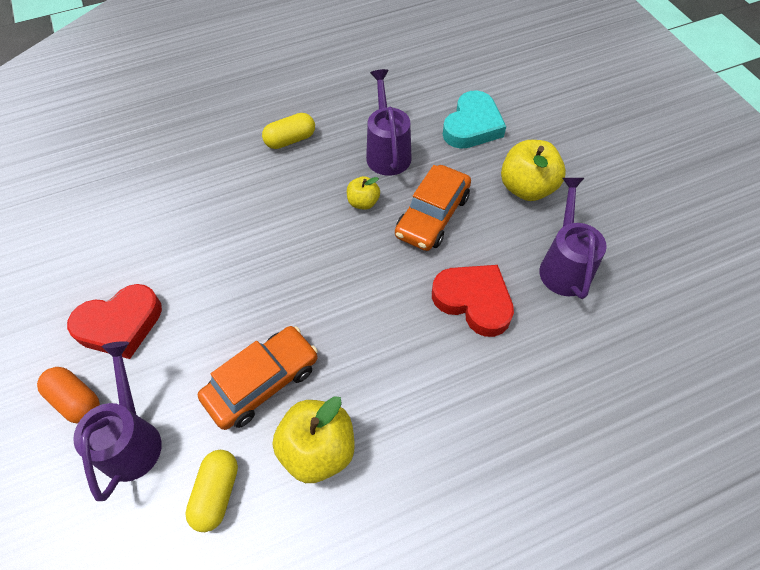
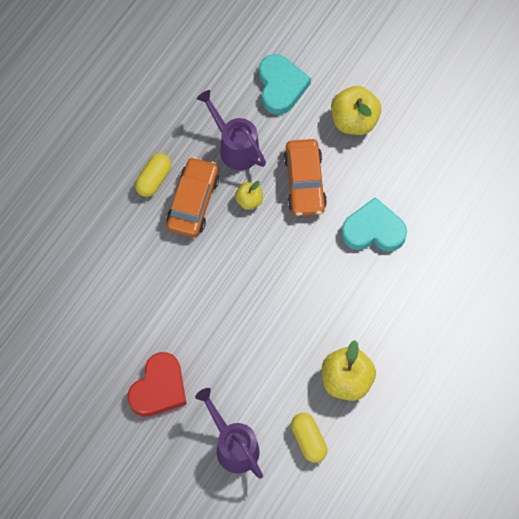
camera: 35 degrees left, 10 degrees up
(76, 400) = (177, 448): orange capsule -> none
(262, 382) = (282, 364): orange car -> orange car (193, 202)
(474, 301) = (373, 230): red heart -> turquoise heart
(564, 266) = (414, 169): purple watering can -> none

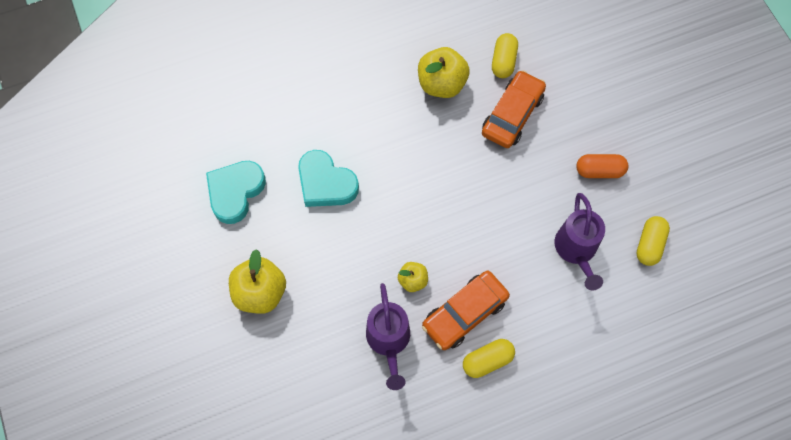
camera: 145 degrees left, 0 degrees up
(81, 349) = (649, 244): none -> yellow capsule
(159, 388) = (599, 171): red heart -> orange capsule
(233, 445) = (565, 92): purple watering can -> purple watering can (576, 250)
(281, 86) = (299, 375): turquoise heart -> turquoise heart (235, 192)
(304, 182) = (351, 264): orange car -> orange car (512, 115)

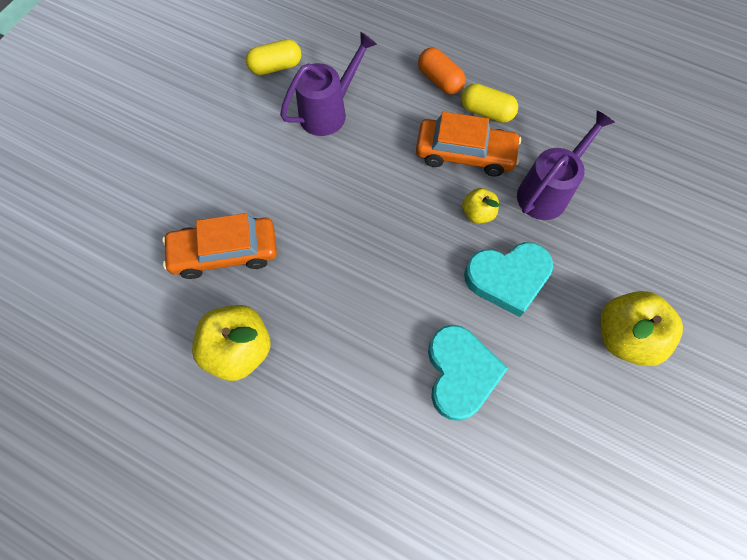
camera: 130 degrees left, 0 degrees up
(235, 192) = (561, 464): turquoise heart -> turquoise heart (507, 278)
(503, 61) = (160, 307): yellow capsule -> none
(599, 171) = (231, 141): orange capsule -> orange capsule (439, 80)

